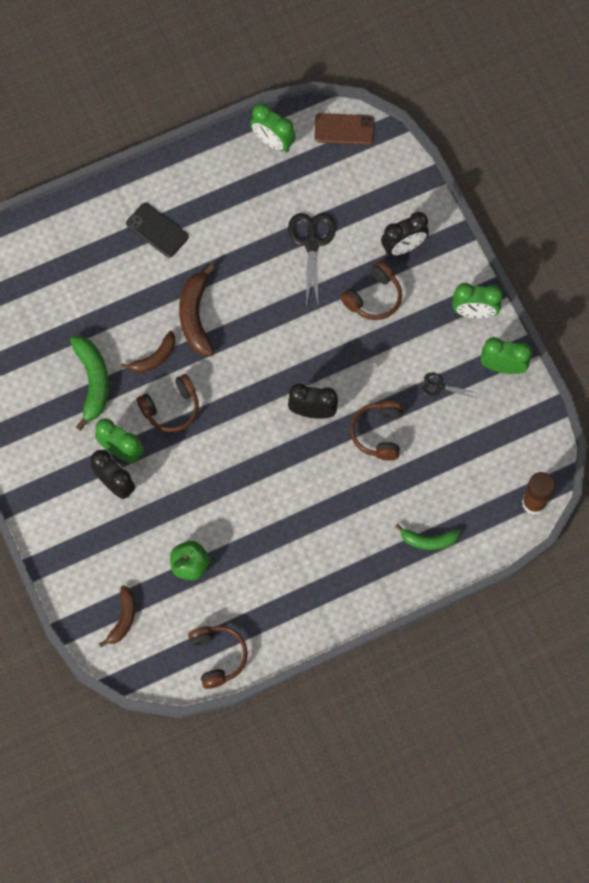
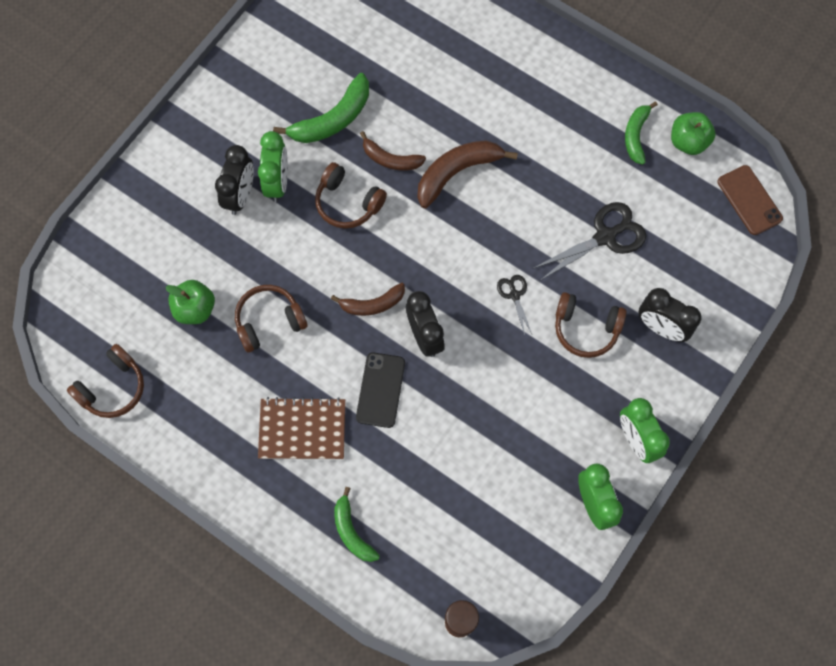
camera: 60 degrees right, 0 degrees up
(123, 619) = (106, 278): brown banana -> brown banana (372, 304)
(157, 230) = (523, 90): black phone -> black phone (380, 390)
(245, 174) = (635, 135): none -> green banana
(273, 142) = (688, 142): green clock -> green apple
(332, 535) = (302, 430): none -> brown notebook
(378, 433) = (440, 414): brown headphones -> brown headphones (269, 321)
(439, 386) = (530, 449): black scissors -> black scissors (514, 295)

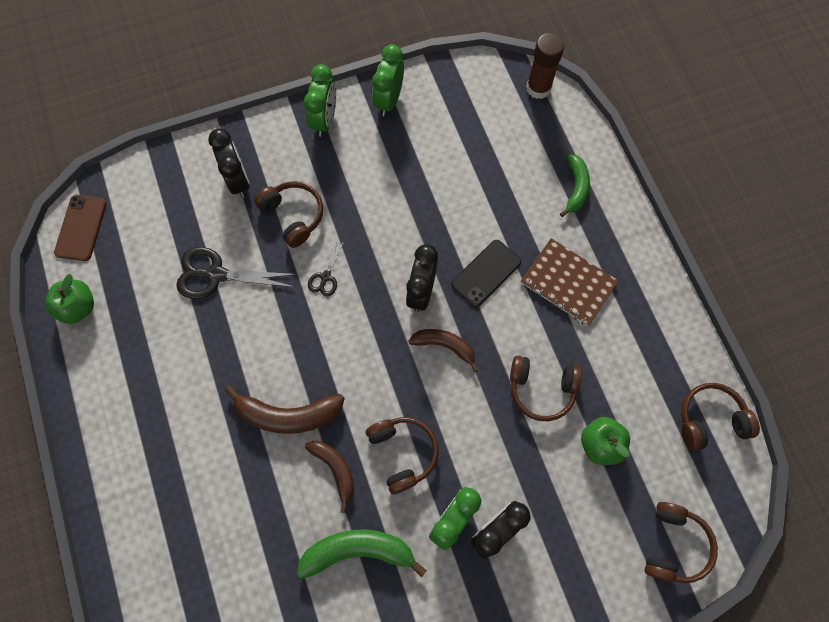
camera: 145 degrees left, 0 degrees up
(95, 271) = (674, 545): none -> brown headphones
(635, 135) = (113, 342): green banana -> none

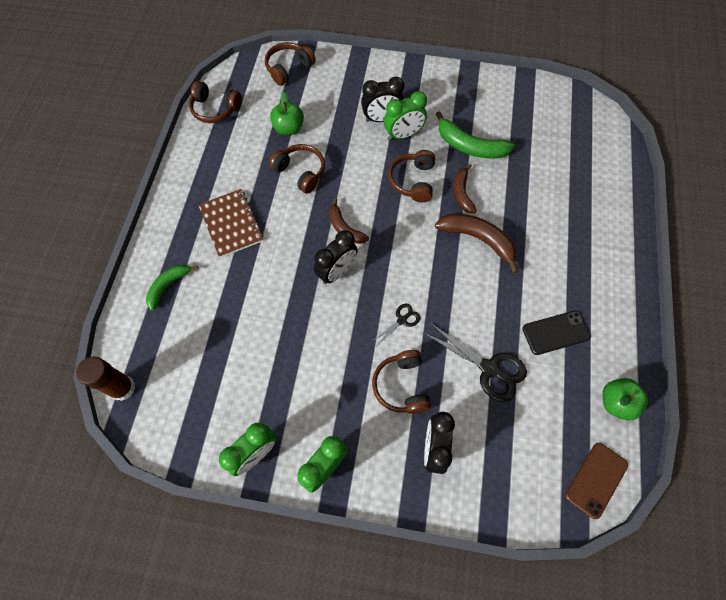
camera: 150 degrees left, 5 degrees down
(486, 273) = (282, 260): black phone -> black phone (555, 333)

